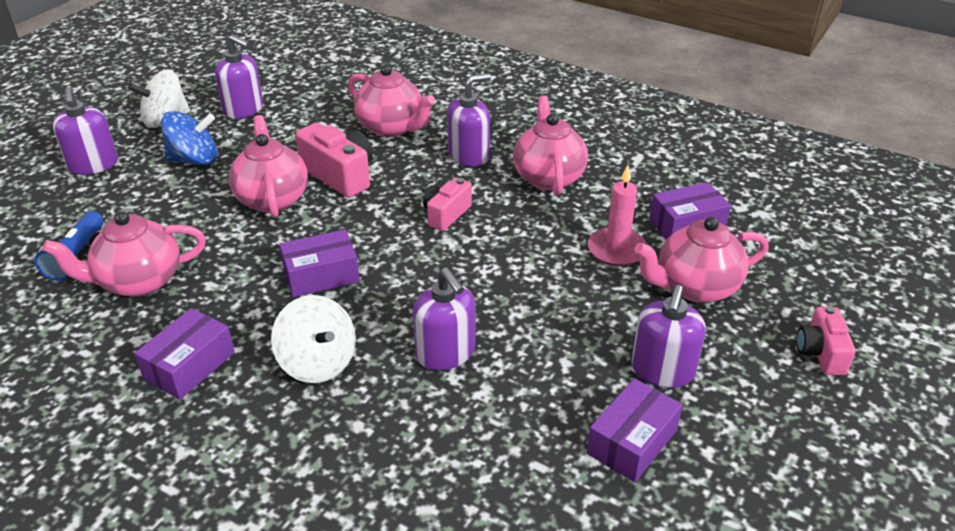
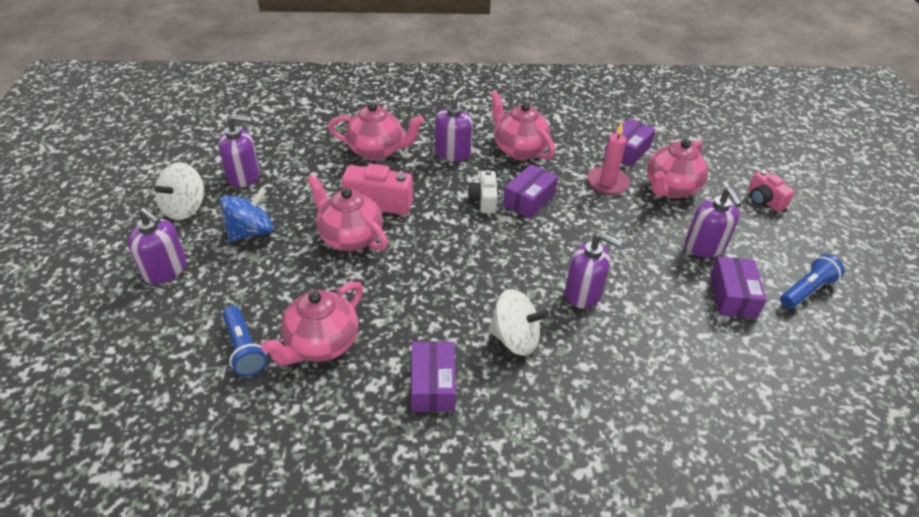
camera: 35 degrees left, 5 degrees up
(321, 275) = (449, 278): purple box -> purple box (529, 200)
(446, 214) = (483, 200): pink camera -> white camera
(751, 485) = (806, 290): none -> blue flashlight

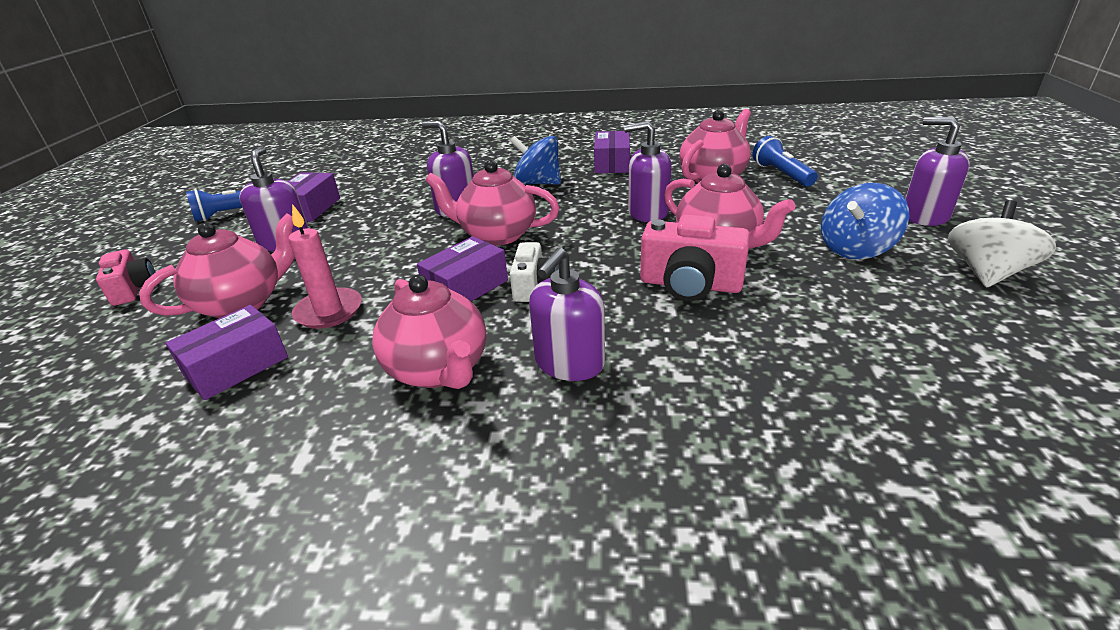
camera: 170 degrees left, 10 degrees down
(244, 176) = (944, 318): purple soap dispenser -> purple soap dispenser (647, 212)
(377, 151) = (720, 366): pink teapot -> pink teapot (497, 235)
(515, 338) = (537, 183): white spinning top -> blue spinning top

